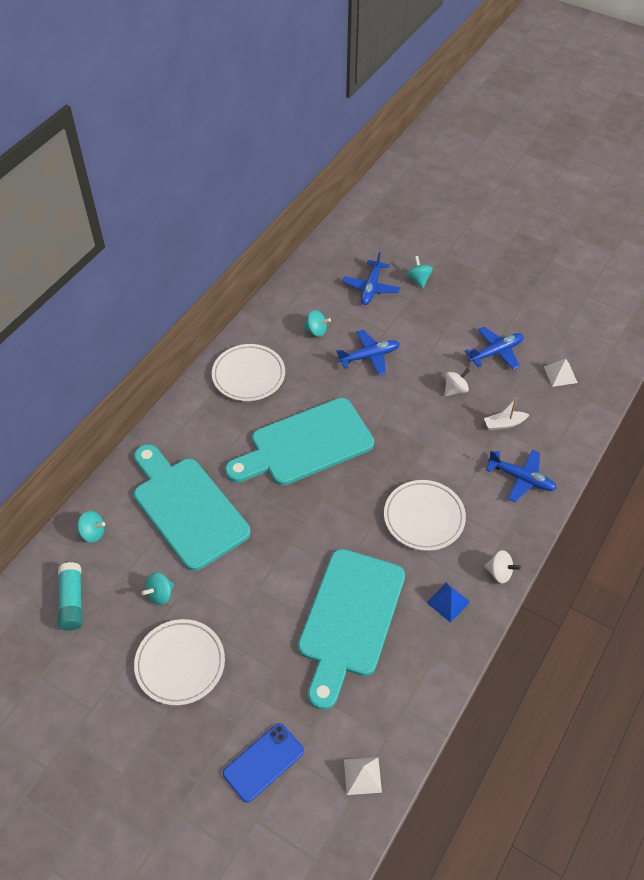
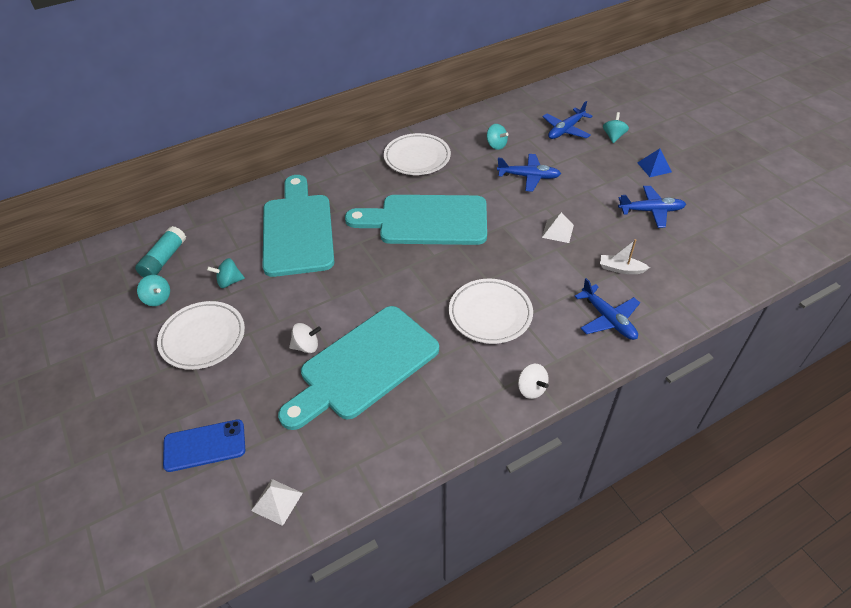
camera: 30 degrees right, 5 degrees down
(93, 533) = (216, 220): turquoise spinning top -> turquoise spinning top (157, 299)
(448, 602) = (463, 392): blue pyramid -> blue pyramid (654, 167)
(455, 389) = (591, 226): white spinning top -> white spinning top (306, 346)
(560, 374) = (706, 249): white pyramid -> white pyramid (558, 231)

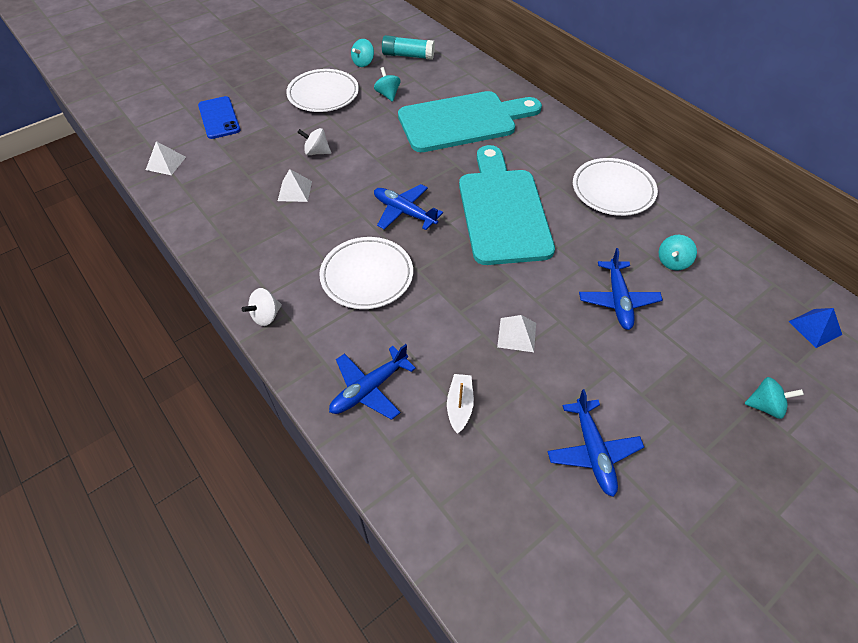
camera: 80 degrees right, 5 degrees up
(306, 346) = (316, 152): white spinning top -> white spinning top turned 120 degrees clockwise
(364, 366) = (295, 191): turquoise cutting board -> white pyramid
(565, 130) = (750, 341): blue plane -> blue plane (404, 212)
(654, 167) = (707, 463): blue pyramid -> blue pyramid (815, 328)

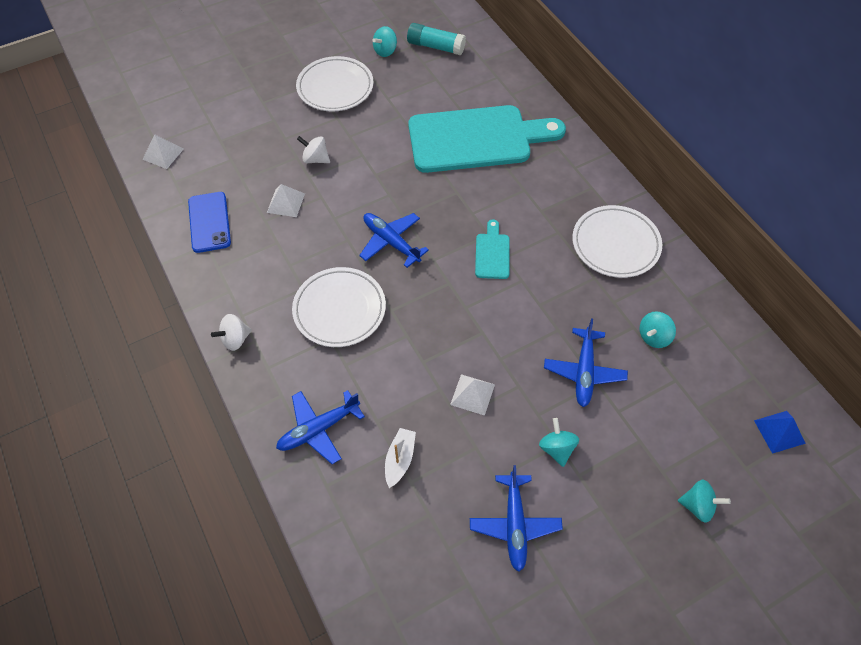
camera: 10 degrees right, 5 degrees up
(219, 118) = (223, 105): blue phone -> blue phone (209, 222)
(388, 94) = (403, 95): turquoise spinning top -> turquoise spinning top (557, 448)
(502, 210) = (492, 253): turquoise cutting board -> turquoise cutting board, size x0.42

